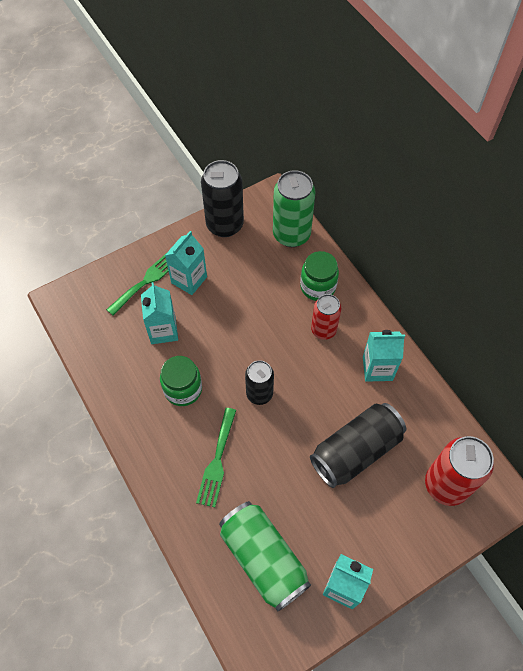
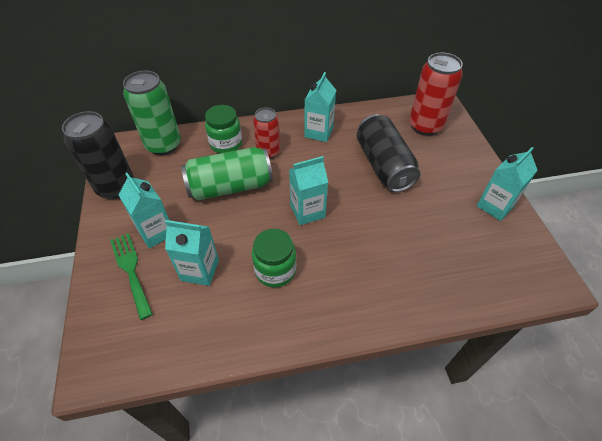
camera: 70 degrees left, 10 degrees down
(217, 461) = (362, 262): green fork -> none
(259, 394) = (307, 211): black can -> turquoise carton
(263, 558) = (463, 252): green can -> green can (230, 186)

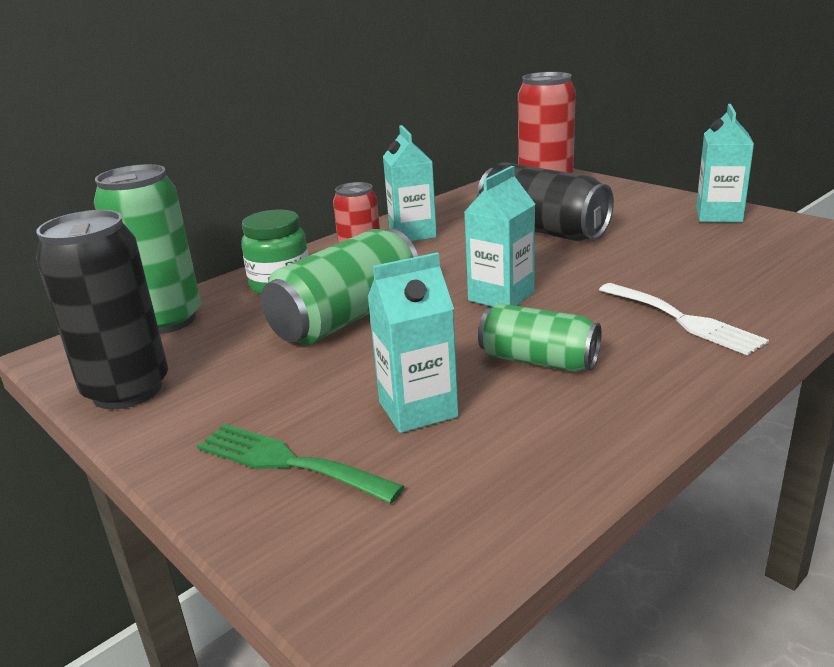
camera: 30 degrees left, 25 degrees down
(156, 232) = (278, 405): turquoise carton -> none
(275, 270) = (538, 361): green jar -> green can
(369, 284) = (684, 320): none -> white fork

